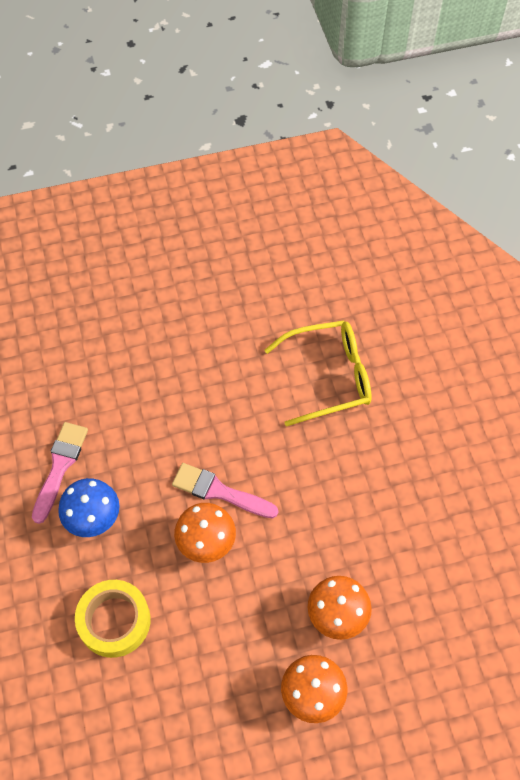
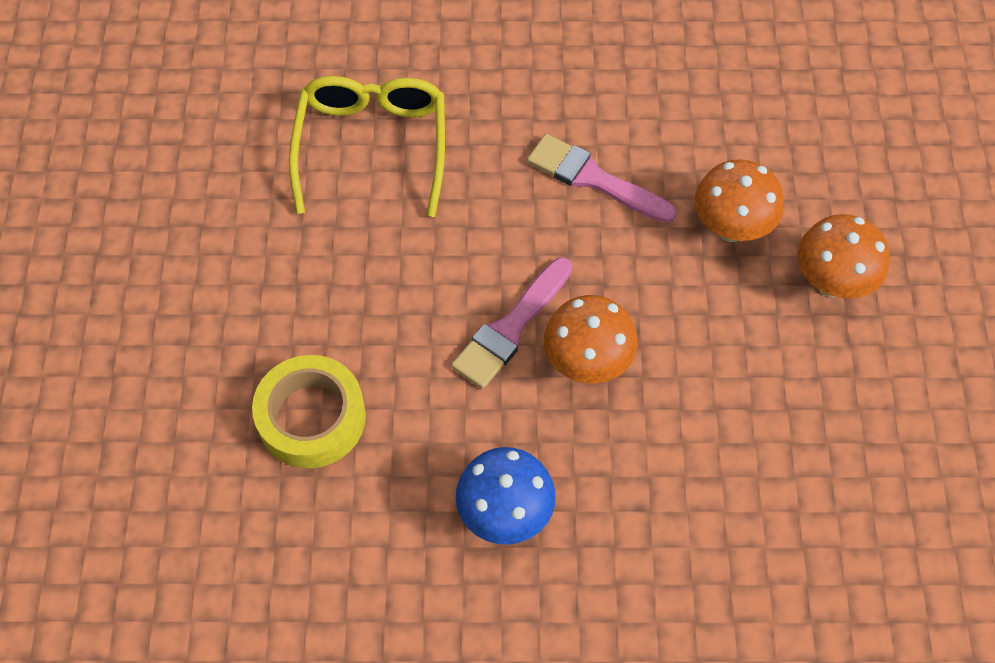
camera: 75 degrees left, 0 degrees up
(60, 466) = (398, 550): pink brush -> pink brush (593, 179)
(114, 621) = (678, 513): yellow tape -> yellow tape (311, 418)

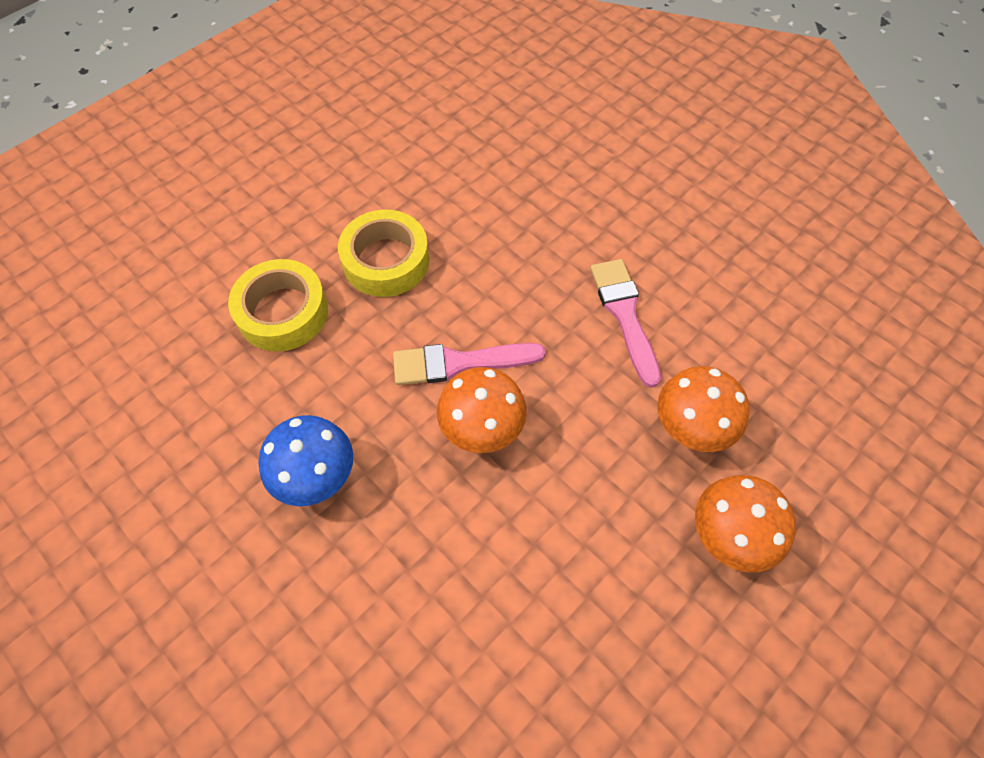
camera: 45 degrees right, 0 degrees up
(348, 297) = (386, 261): none -> yellow tape
(372, 147) = (503, 185): yellow glasses -> none

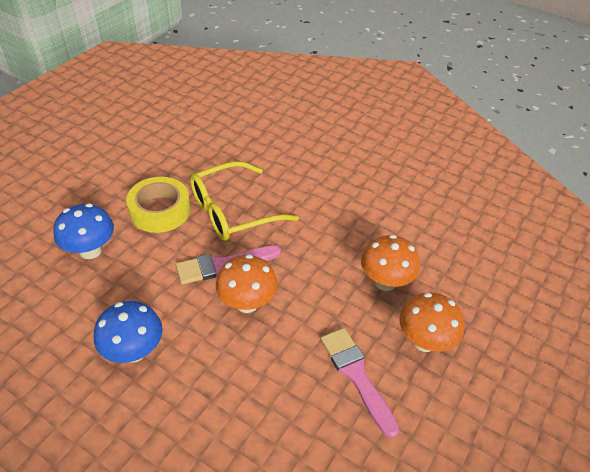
camera: 15 degrees left, 15 degrees down
(283, 312) = (90, 251): yellow tape -> blue mushroom
(489, 276) = (233, 211): none -> yellow glasses
(624, 315) = (327, 222): pink brush -> pink brush (356, 375)

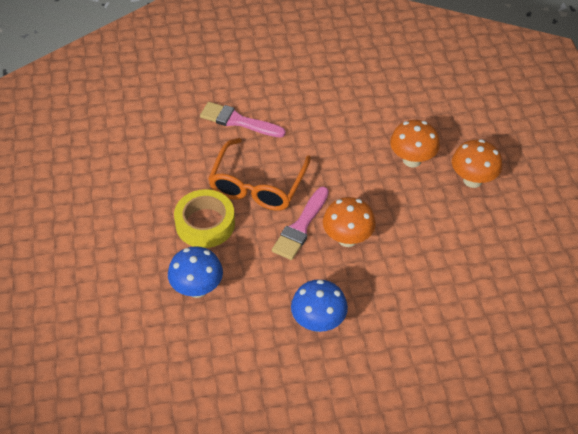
camera: 40 degrees left, 5 degrees up
(233, 211) = (257, 185): yellow glasses -> orange glasses
(356, 375) = (458, 229): pink brush -> pink brush (238, 121)

